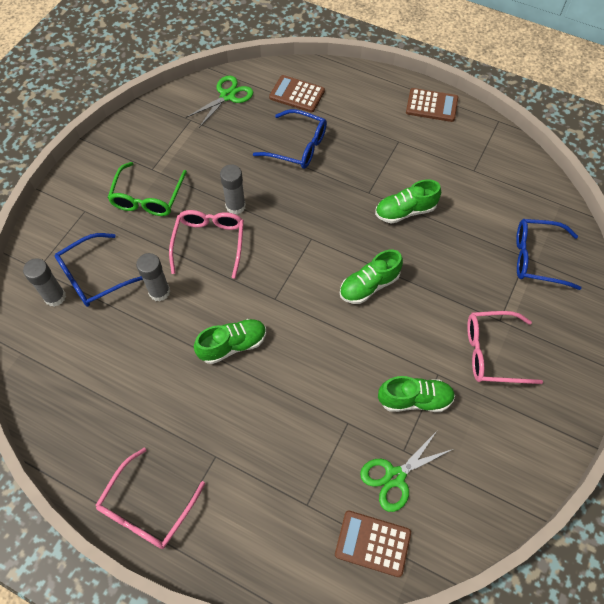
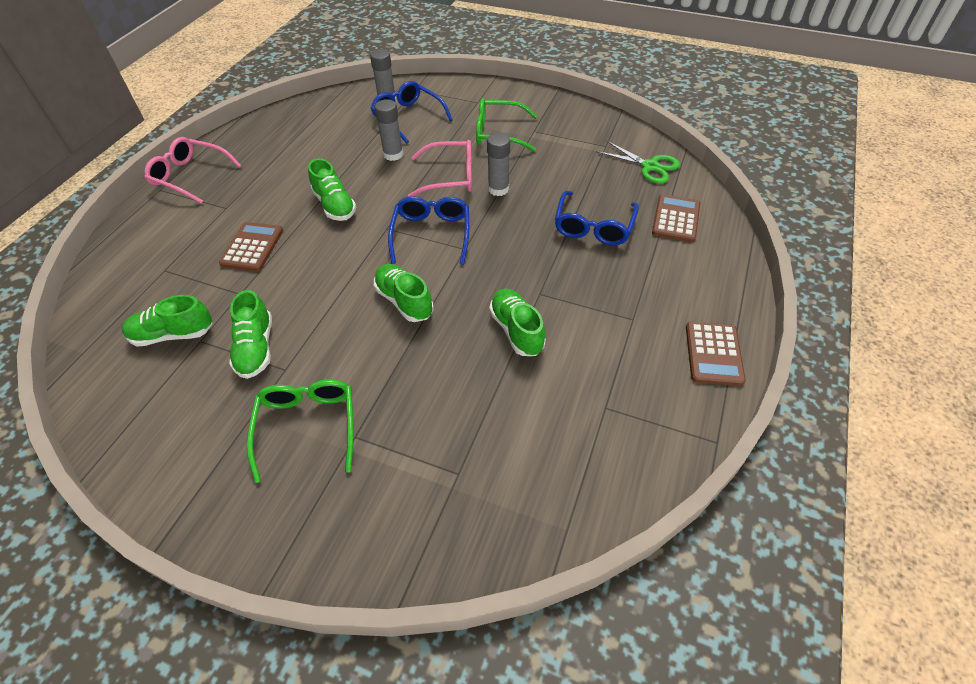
camera: 85 degrees right, 10 degrees down
(372, 543) = (111, 320): brown calculator -> brown calculator (252, 247)
(395, 476) = (173, 334): green scissors -> green shoe
(492, 352) = (307, 426): pink glasses -> green glasses
(537, 258) = (457, 488): blue glasses -> blue glasses (431, 234)

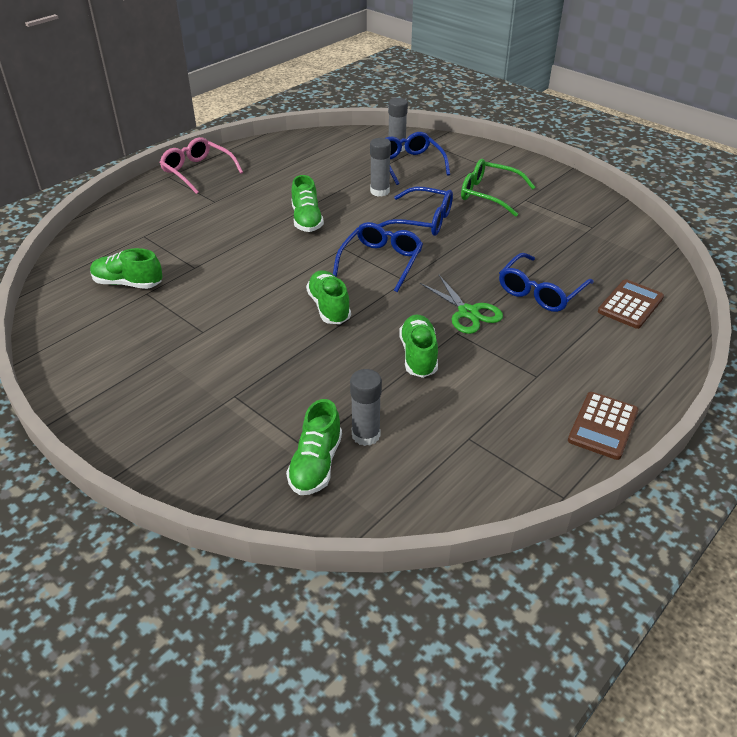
camera: 20 degrees right, 10 degrees down
(252, 247) = (221, 236): brown calculator -> none
(256, 348) = (187, 310): green shoe -> green shoe (316, 464)
(307, 426) = (200, 377): green glasses -> none
(451, 177) = (423, 220): pink glasses -> blue glasses
(498, 189) = (463, 240): grey glue stick -> grey glue stick (366, 435)
(649, 166) = (629, 254): green scissors -> green scissors (468, 312)

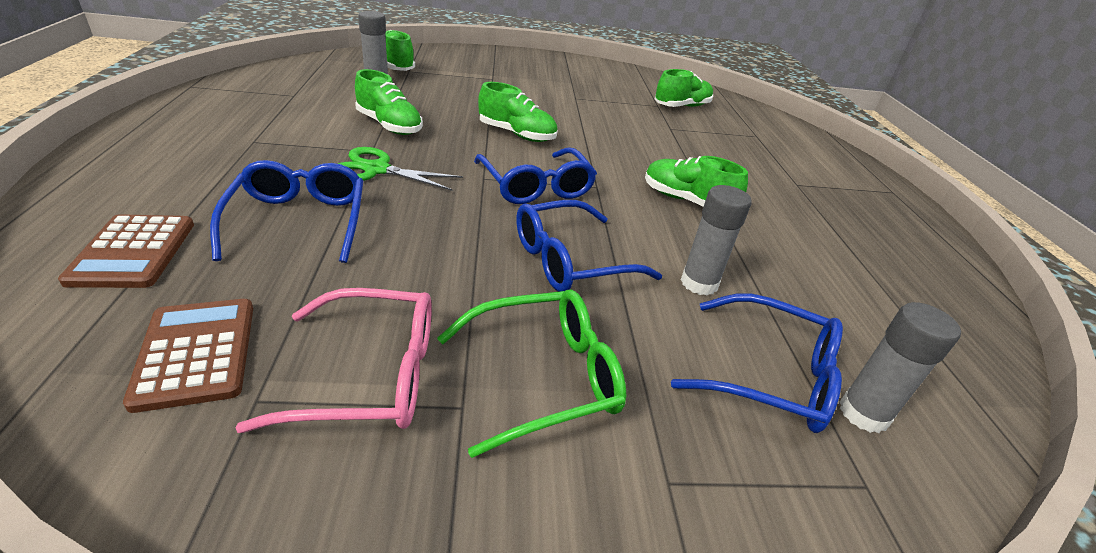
camera: 130 degrees right, 5 degrees down
(197, 171) = (894, 209): pink glasses -> pink glasses (371, 375)
(603, 426) = (160, 125): brown calculator -> brown calculator (196, 353)

